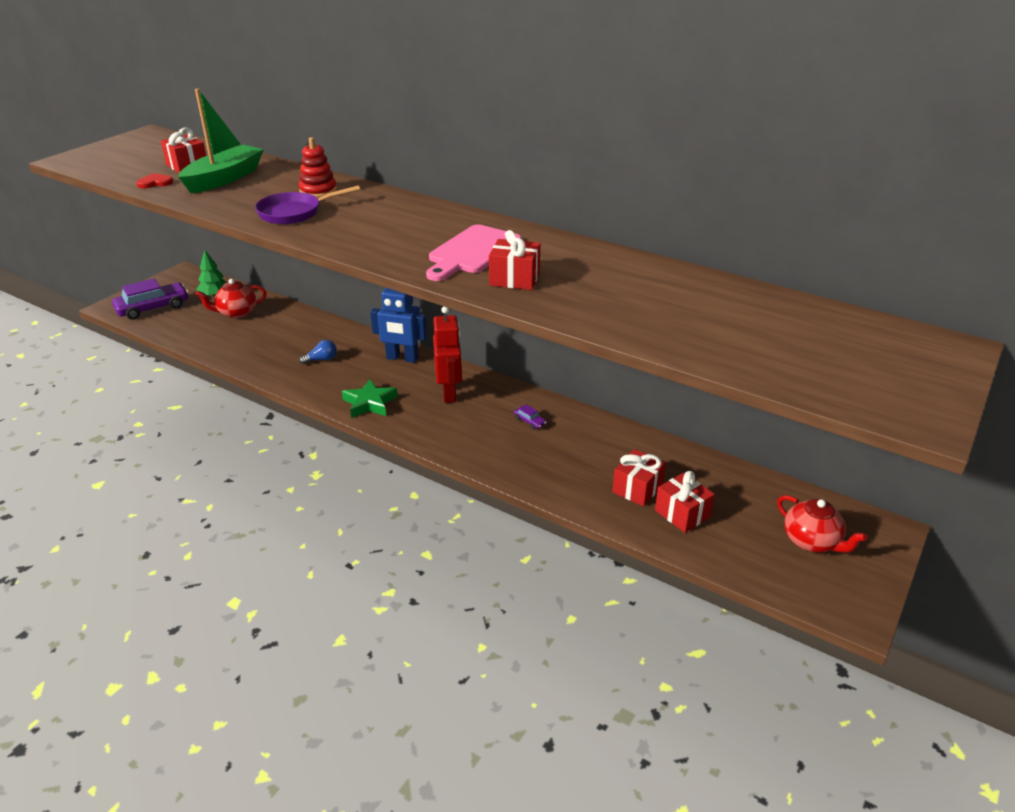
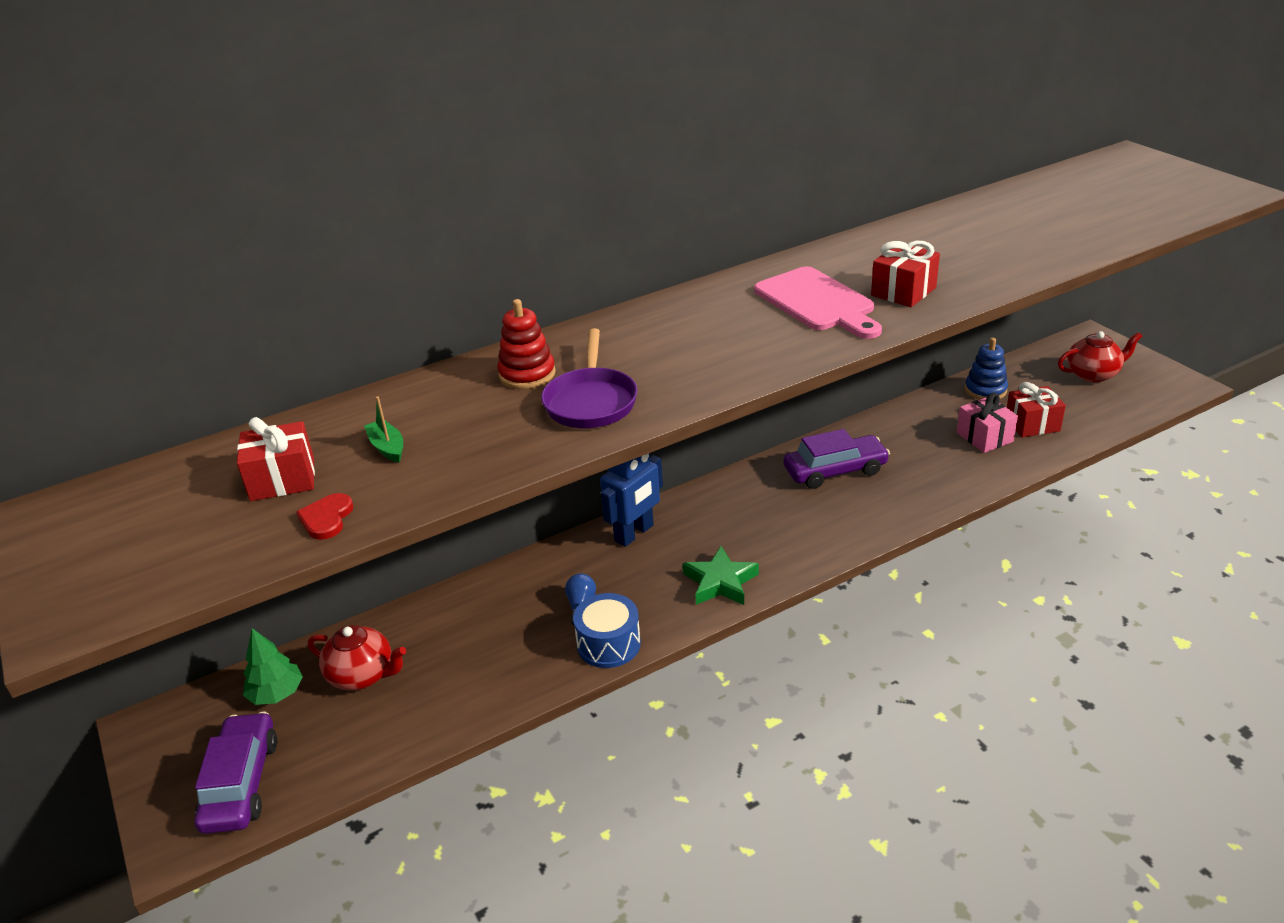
camera: 60 degrees left, 0 degrees up
(224, 179) = (387, 447): green boat -> green boat, size x0.41
(236, 313) = (362, 675): red teapot -> red teapot turned 75 degrees counterclockwise
(291, 378) = (608, 644): none -> blue drum
(449, 393) = (741, 513): red robot -> none
(530, 421) = (835, 471): purple car -> purple car, size x2.37
(637, 488) = (984, 437): red gift -> pink gift
(716, 476) = (985, 390): none -> blue stacking toy

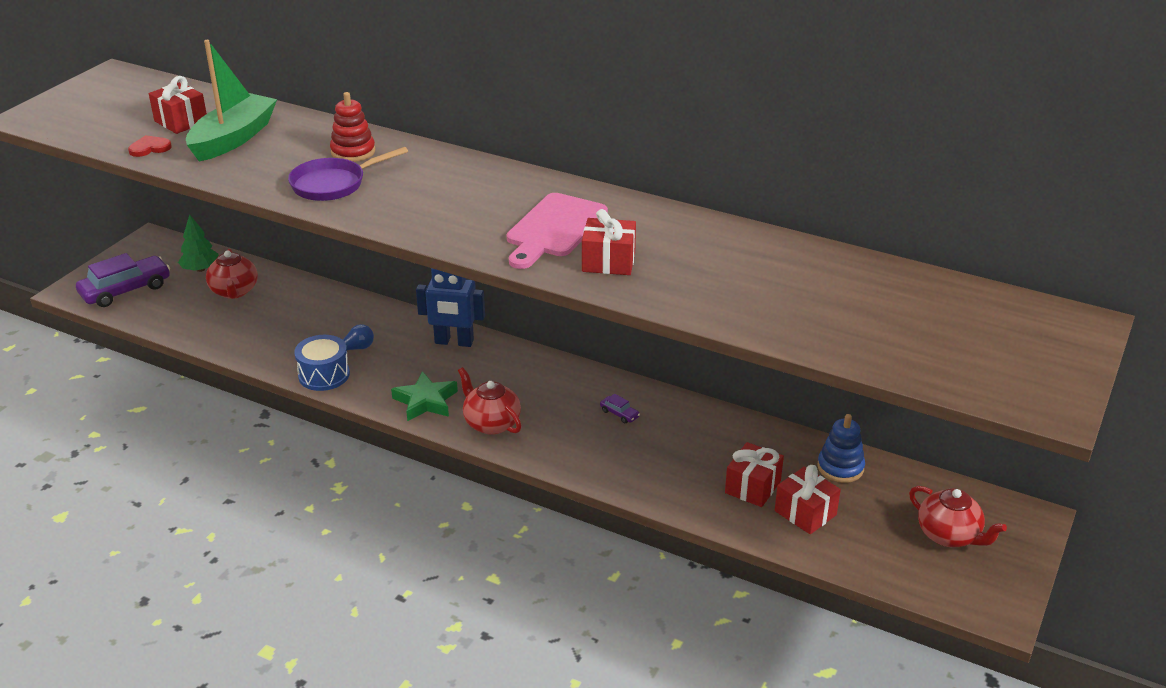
camera: 55 degrees right, 0 degrees up
(387, 447) = (233, 138): green boat -> green boat, size x2.43
(791, 550) = (491, 423): none -> red teapot
(835, 471) = (619, 414): purple car -> purple car, size x0.42
(984, 437) = (752, 487): pink gift -> red gift

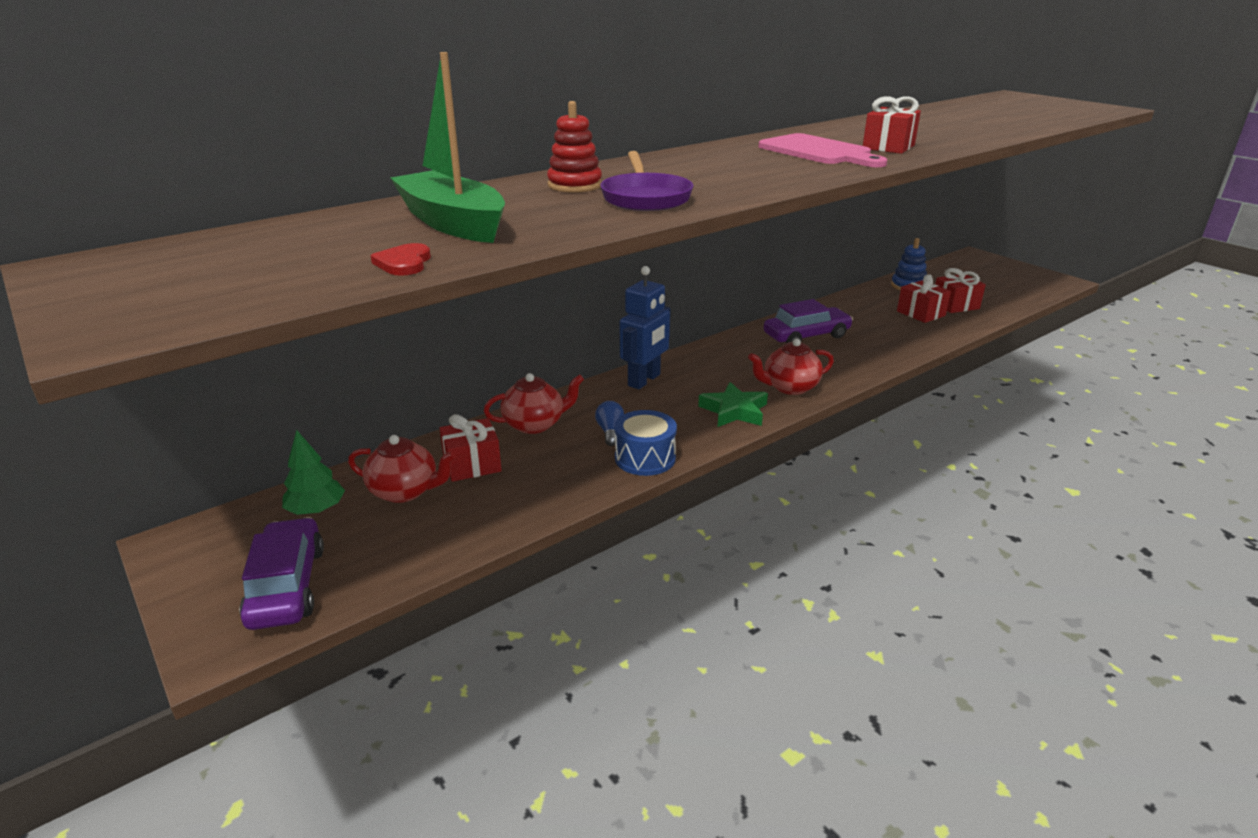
camera: 65 degrees left, 5 degrees down
(181, 121) = (347, 242): red gift -> red gift (472, 465)
(619, 414) = (806, 336): purple car -> purple car, size x2.37
(949, 535) = (988, 276): red teapot -> red teapot (535, 424)

